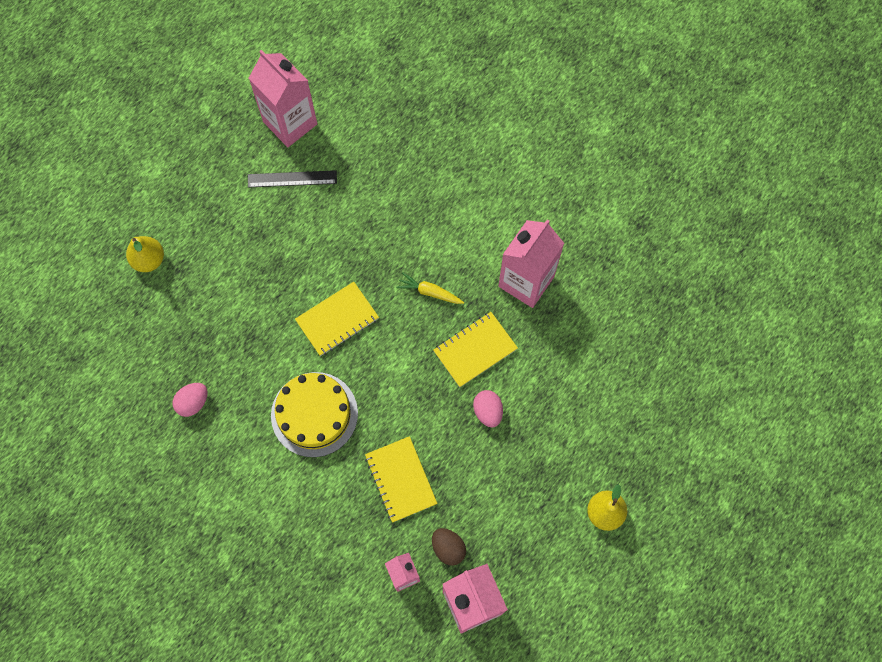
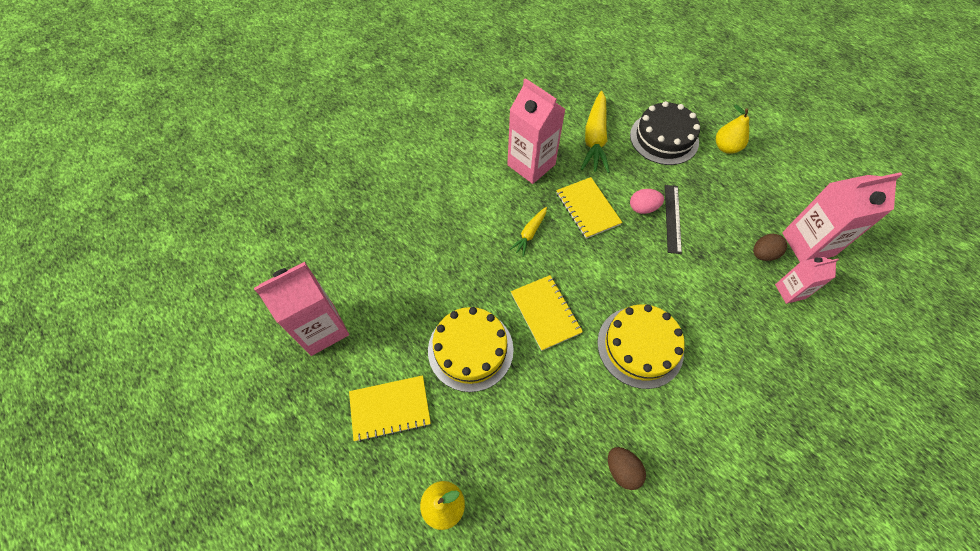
camera: 80 degrees left, 10 degrees down
(193, 402) = (622, 470): pink egg -> brown egg
(288, 256) = (470, 349): none -> yellow cake
(292, 179) = (386, 335): black ruler -> black ruler (672, 218)
(400, 479) = (703, 281): yellow notebook -> yellow notebook (390, 408)
(583, 350) = (595, 139): none -> yellow carrot
(603, 434) = (664, 138): none -> black cake

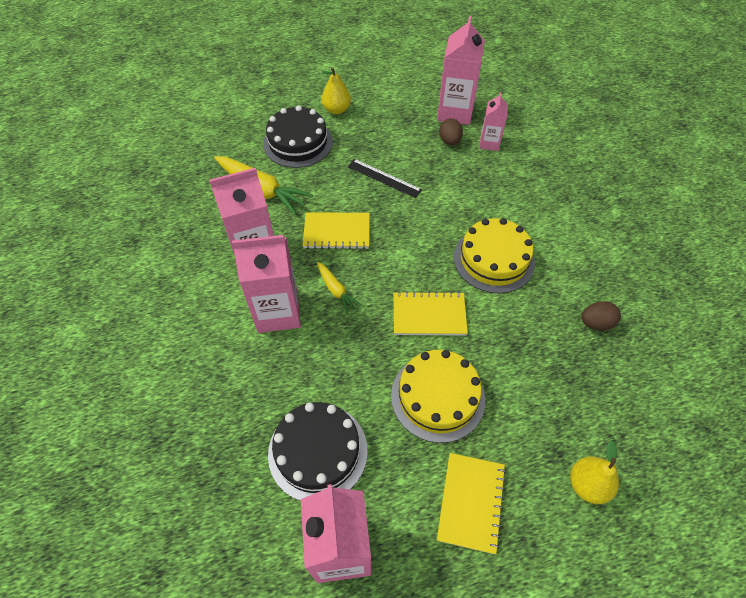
camera: 65 degrees left, 5 degrees down
(387, 282) = (318, 451): none -> black cake
(487, 204) = (278, 312): none -> pink carton
(643, 208) = (361, 192): pink egg -> none

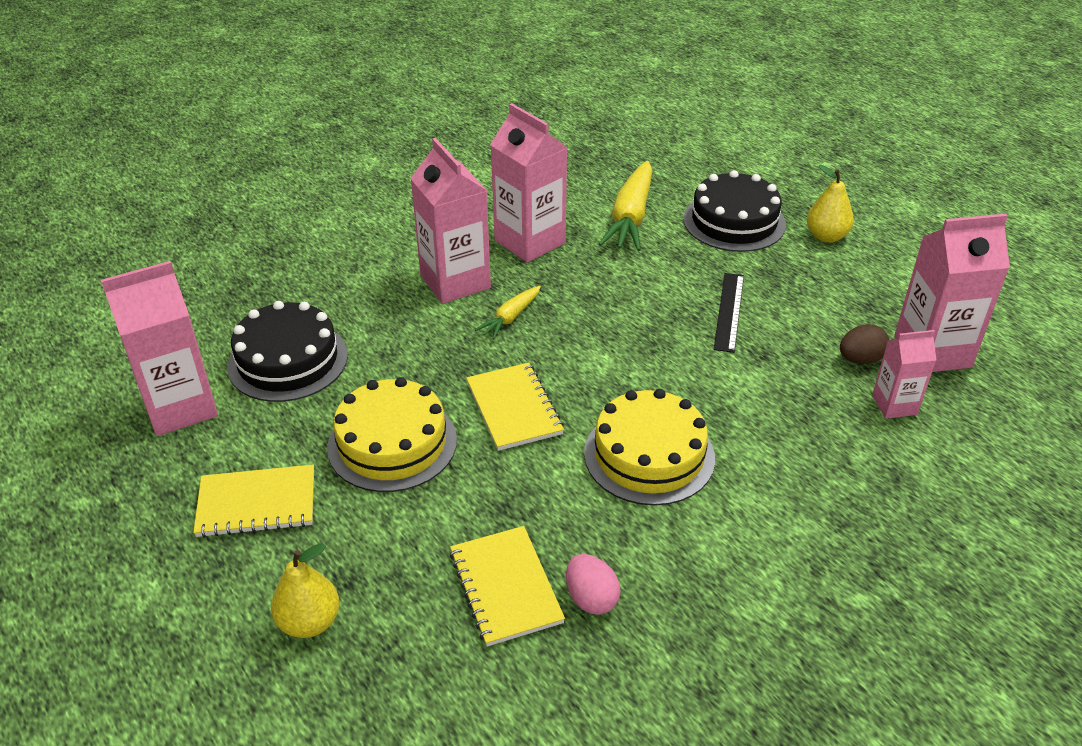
camera: 70 degrees right, 15 degrees down
(337, 232) = (603, 294): yellow notebook -> yellow notebook (505, 587)
(596, 323) = (591, 598): brown egg -> pink egg

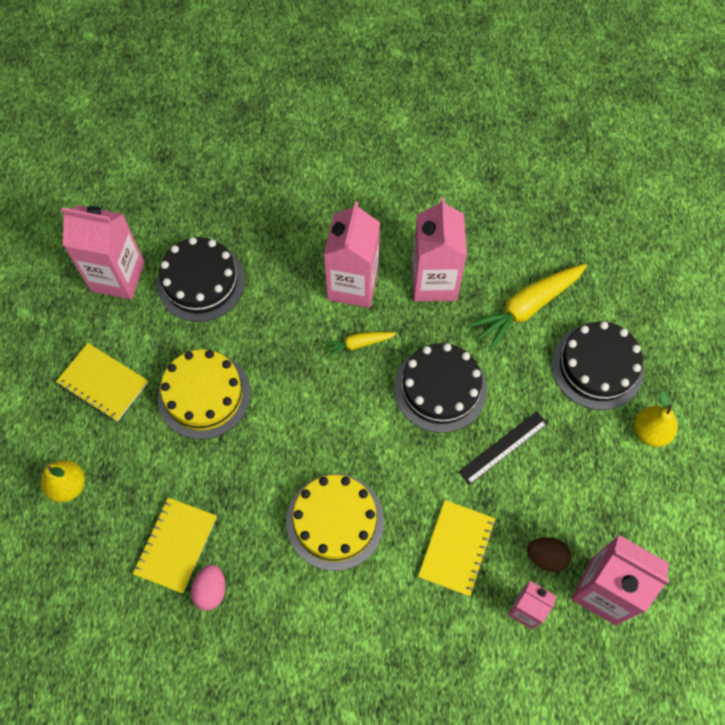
camera: 40 degrees right, 25 degrees up
(514, 408) = (292, 422): yellow notebook -> yellow notebook (456, 548)
(625, 305) = (440, 388): none -> black cake

